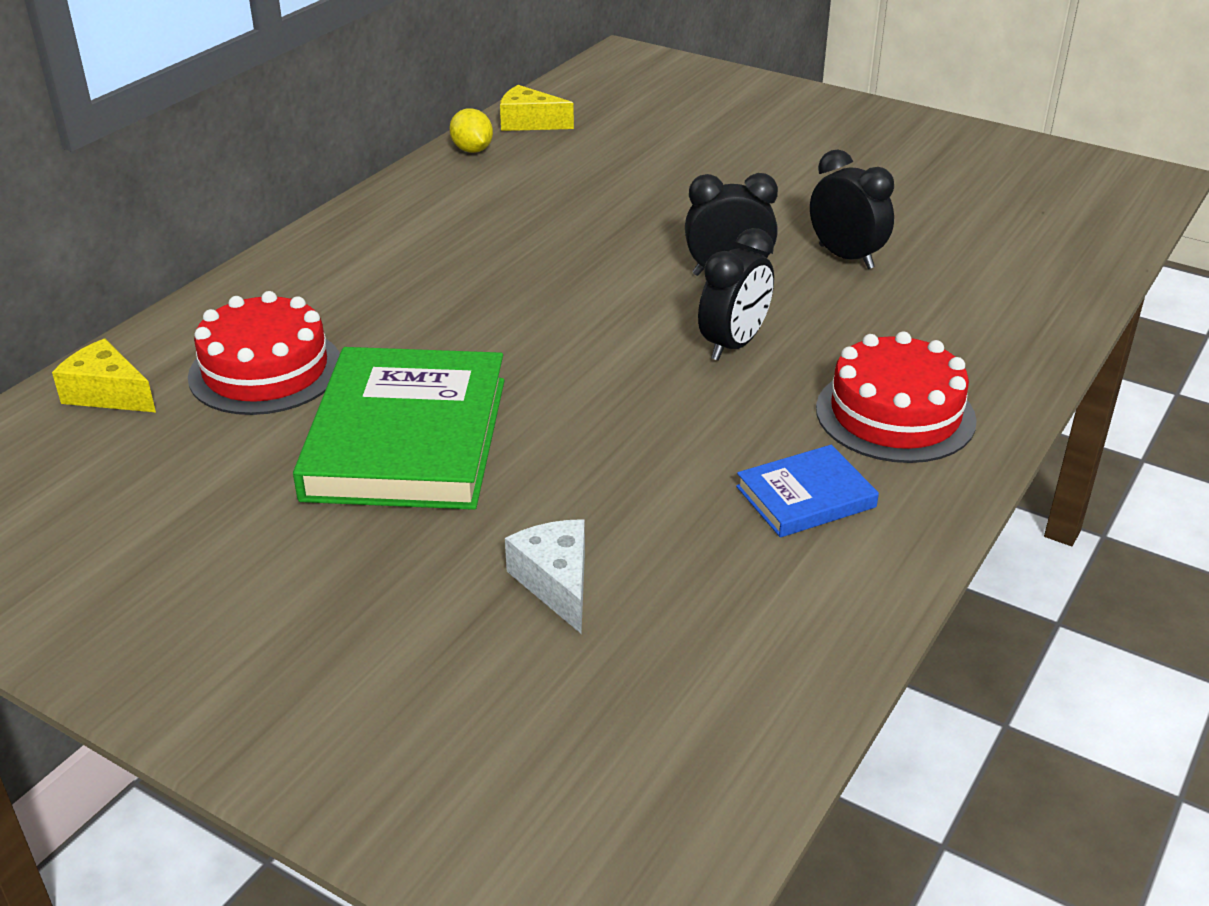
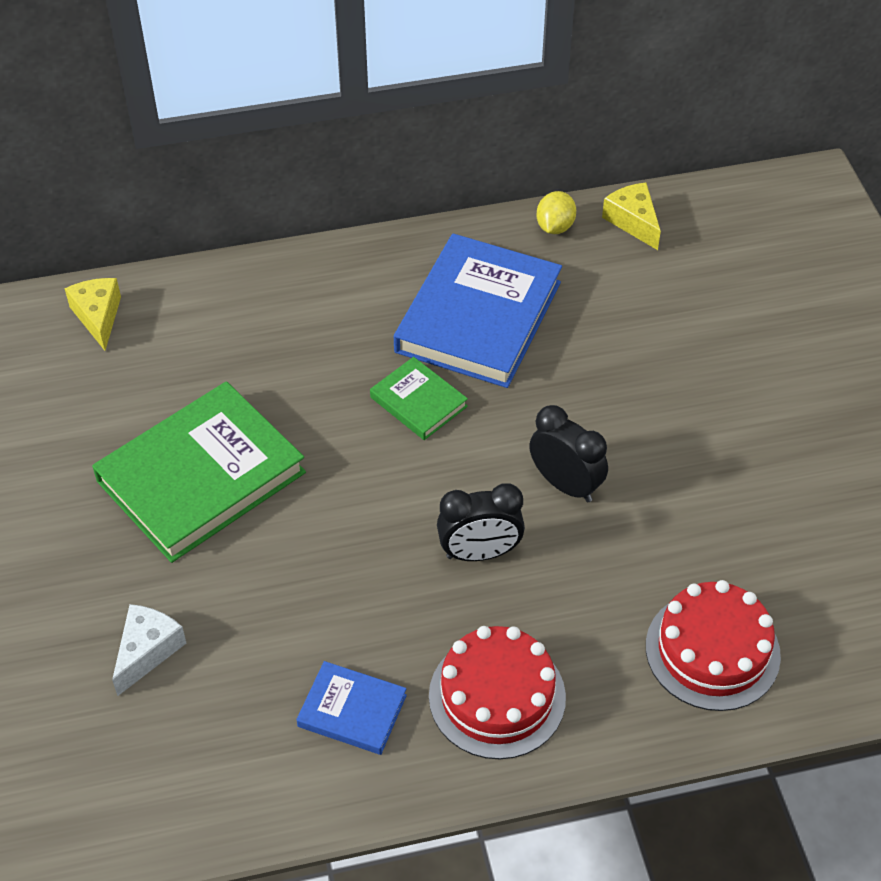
camera: 45 degrees right, 15 degrees up
(265, 370) = (192, 359): red cake -> red cake (712, 650)
(495, 222) = (478, 317): none -> blue book
(529, 290) = (418, 402): none -> green book
(846, 257) = (672, 532): black clock -> none

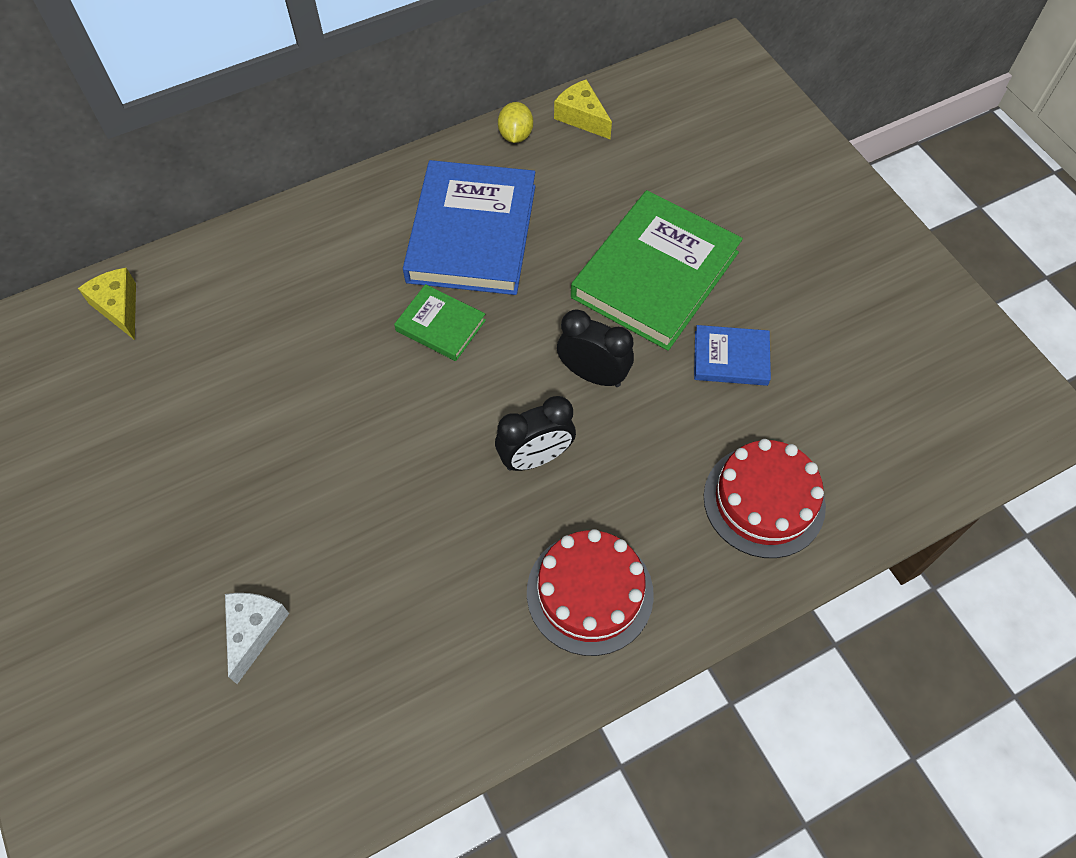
camera: 15 degrees left, 10 degrees up
(201, 477) = (259, 444): green book -> green book (655, 275)
(352, 711) = (462, 641): blue book -> blue book (731, 358)

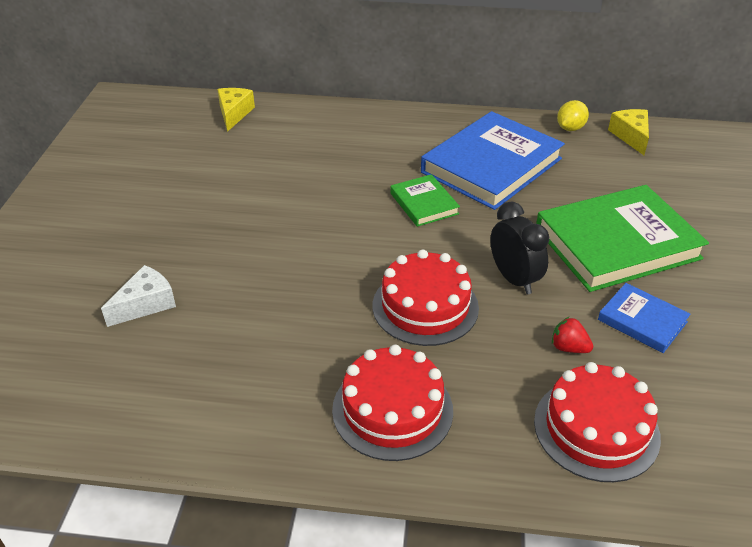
camera: 35 degrees right, 20 degrees down
(535, 458) = (425, 306): black clock -> red cake
(690, 427) = (568, 348): none -> red strawberry

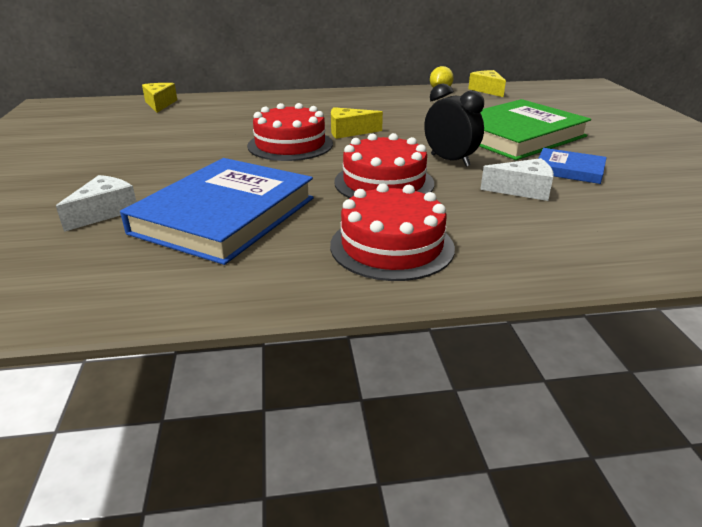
camera: 15 degrees left, 10 degrees down
(424, 203) = (349, 132): green book -> yellow cheese
(491, 165) = (392, 110): blue book -> blue book (224, 215)
(568, 348) = (523, 190): red strawberry -> white cheese
(596, 428) = (584, 232): red cake -> red cake (290, 145)

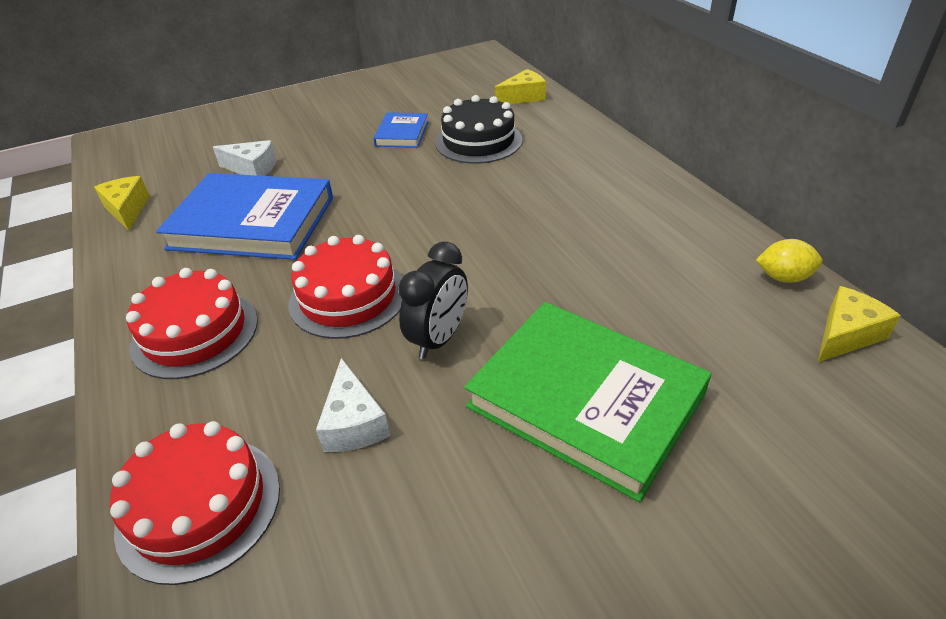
camera: 75 degrees right, 10 degrees up
(208, 124) = (478, 141): none -> black cake
(290, 145) = (439, 207): red cake -> red cake (199, 506)
(349, 132) = (506, 235): yellow cheese -> yellow cheese (127, 210)
(569, 170) = (449, 475): blue book -> blue book (402, 133)

